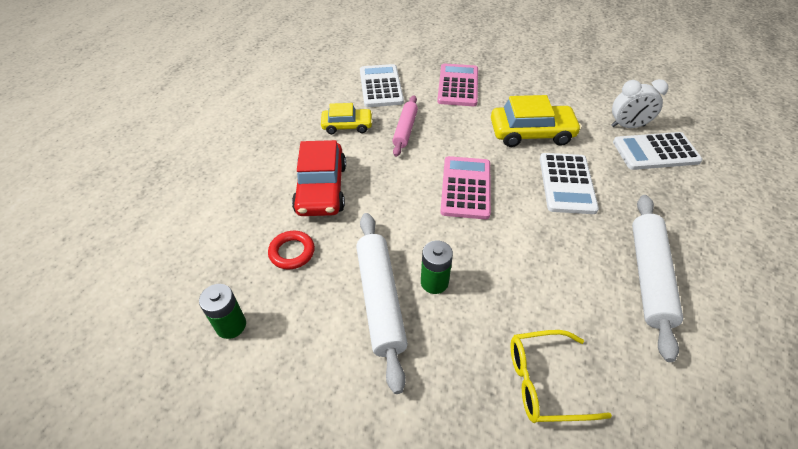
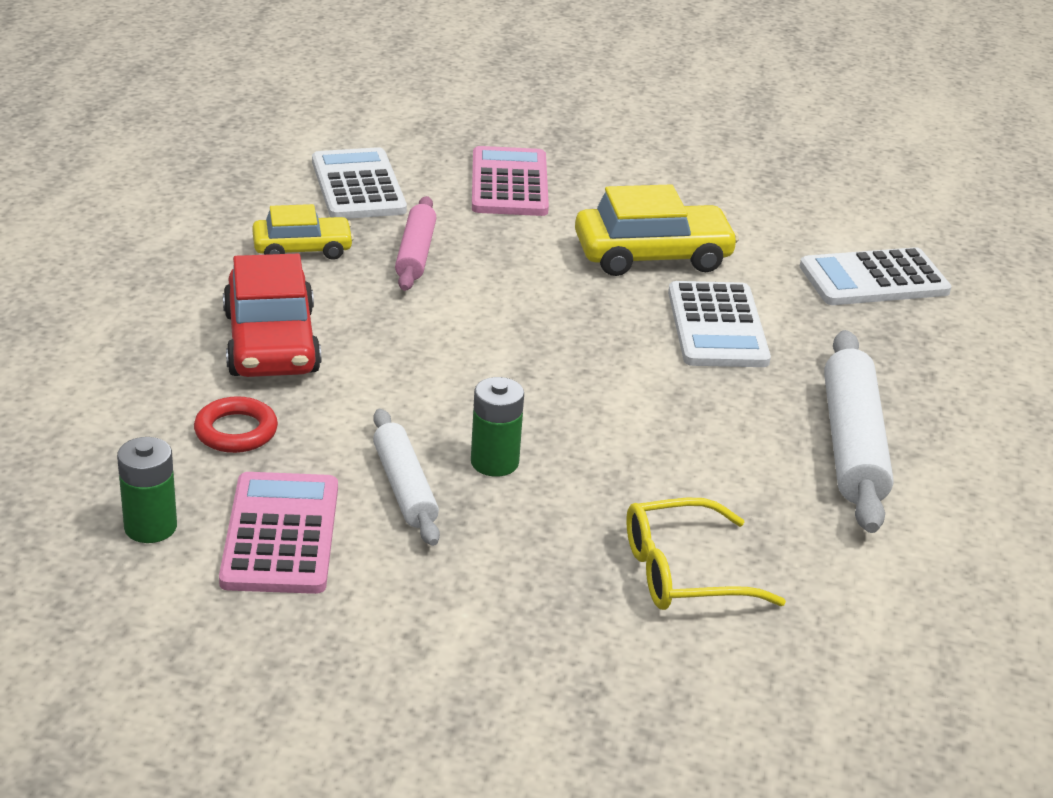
camera: 10 degrees left, 15 degrees down
(380, 300) = (404, 487): white rolling pin -> white rolling pin, size x0.63
(466, 188) = (538, 336): pink calculator -> pink calculator (281, 534)
(627, 126) = (827, 242): white clock -> none

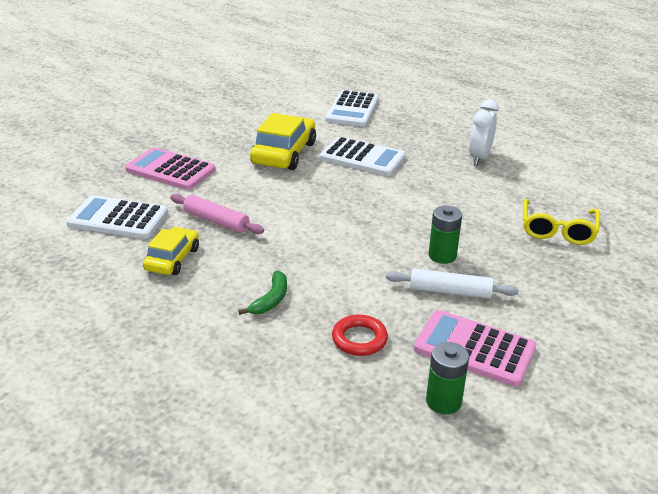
camera: 60 degrees left, 0 degrees up
(271, 342) = (271, 299): red car -> green banana
(852, 444) = (479, 158): white rolling pin -> white clock

